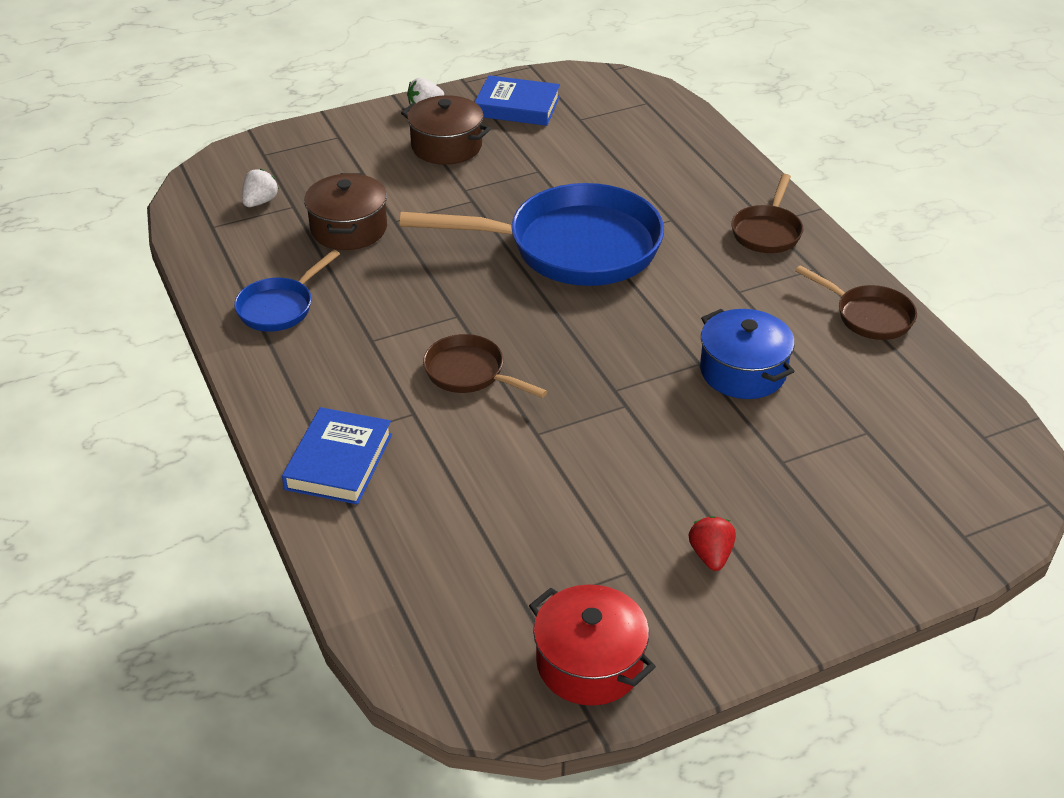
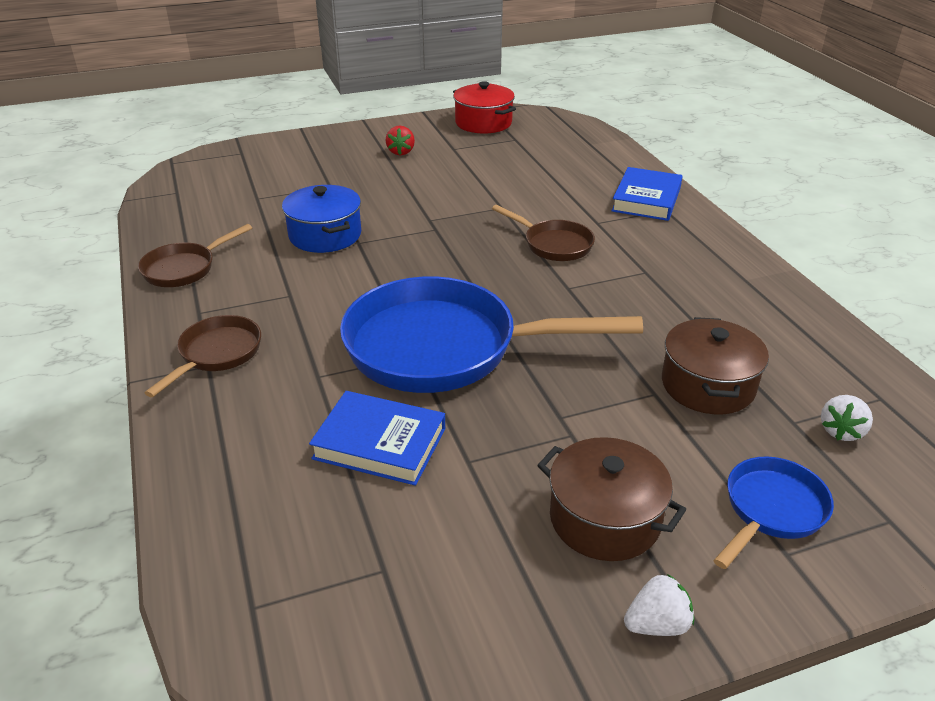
camera: 175 degrees left, 5 degrees down
(280, 307) = (745, 303): blue pan -> blue pan (771, 510)
(517, 106) = (487, 612): blue book -> blue book (379, 443)
(868, 316) = (184, 268): brown pan -> brown pan turned 90 degrees counterclockwise

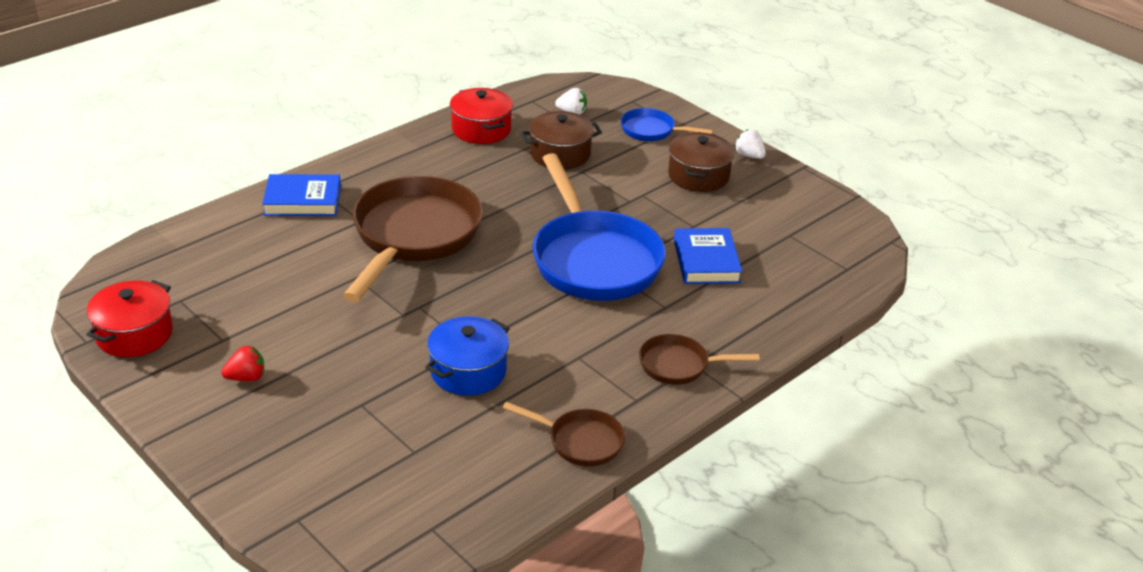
camera: 115 degrees left, 0 degrees up
(553, 244) = (413, 236): brown pan -> brown pan, size x2.09
(788, 332) = (481, 129): none -> red pot

